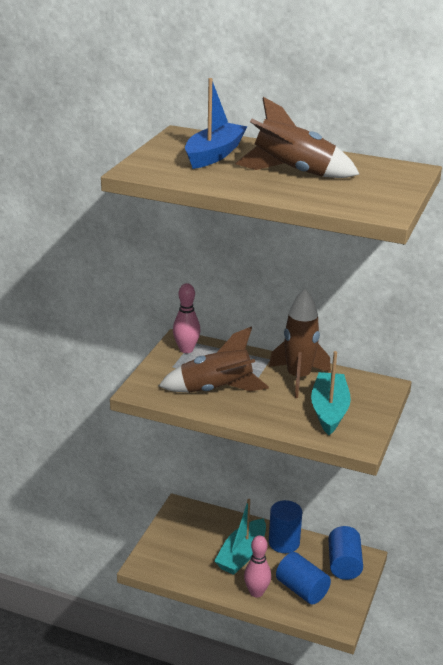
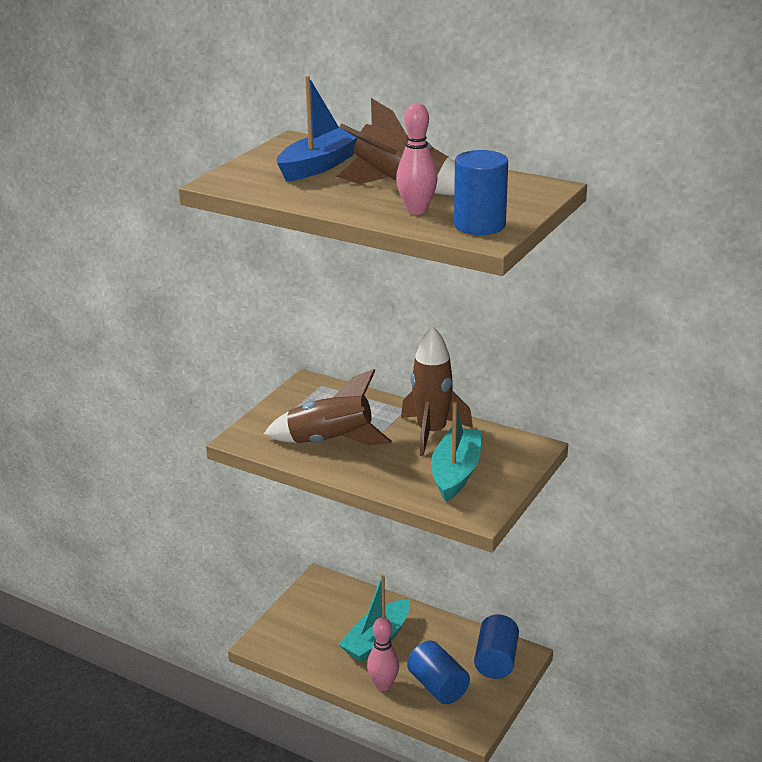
camera: 10 degrees right, 0 degrees up
(186, 349) = (311, 393): pink bowling pin -> pink bowling pin (416, 210)
(284, 543) = (430, 630): blue cylinder -> blue cylinder (479, 225)

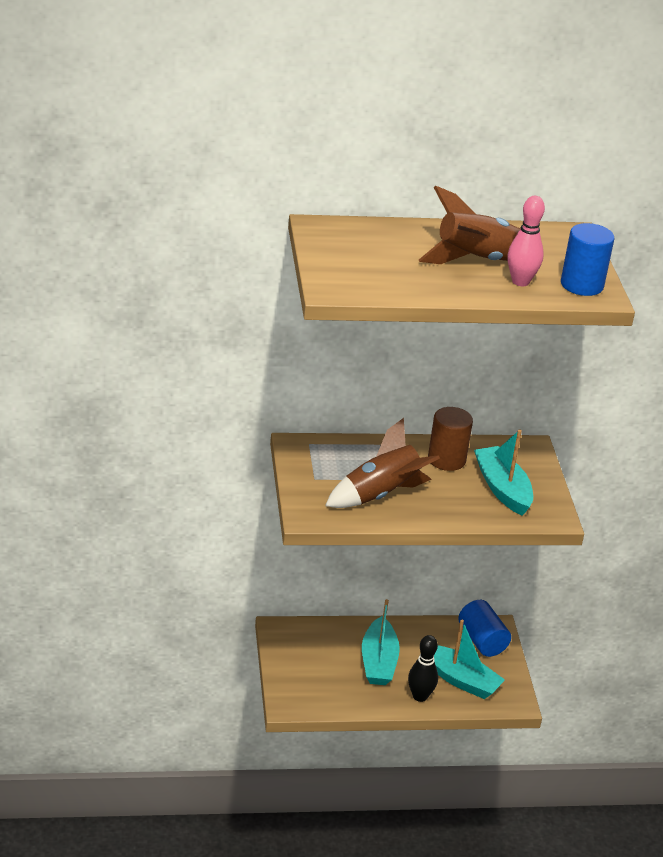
camera: 40 degrees left, 5 degrees up
(319, 165) = (381, 251): blue boat -> none
(383, 685) = (420, 696): pink bowling pin -> black bowling pin
(432, 433) = (446, 459): brown rocket -> brown cylinder
(438, 686) = (460, 679): blue cylinder -> turquoise boat

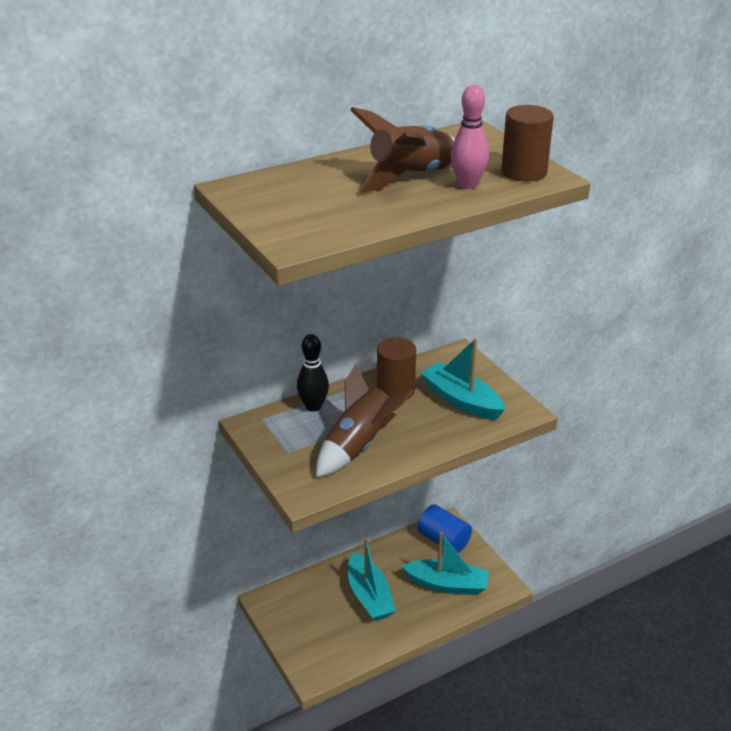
camera: 20 degrees left, 0 degrees up
(420, 696) = (423, 615): black bowling pin -> black bowling pin (313, 406)
(582, 285) = (524, 172): blue cylinder -> brown cylinder

